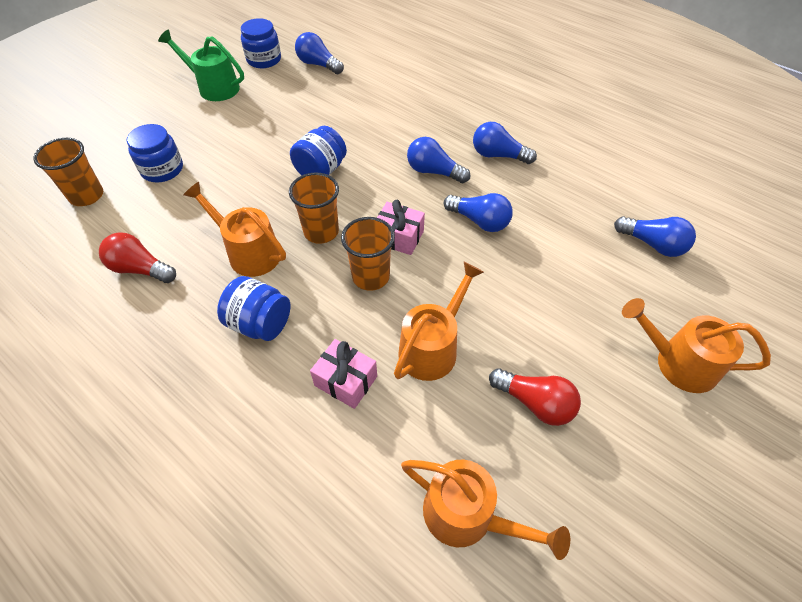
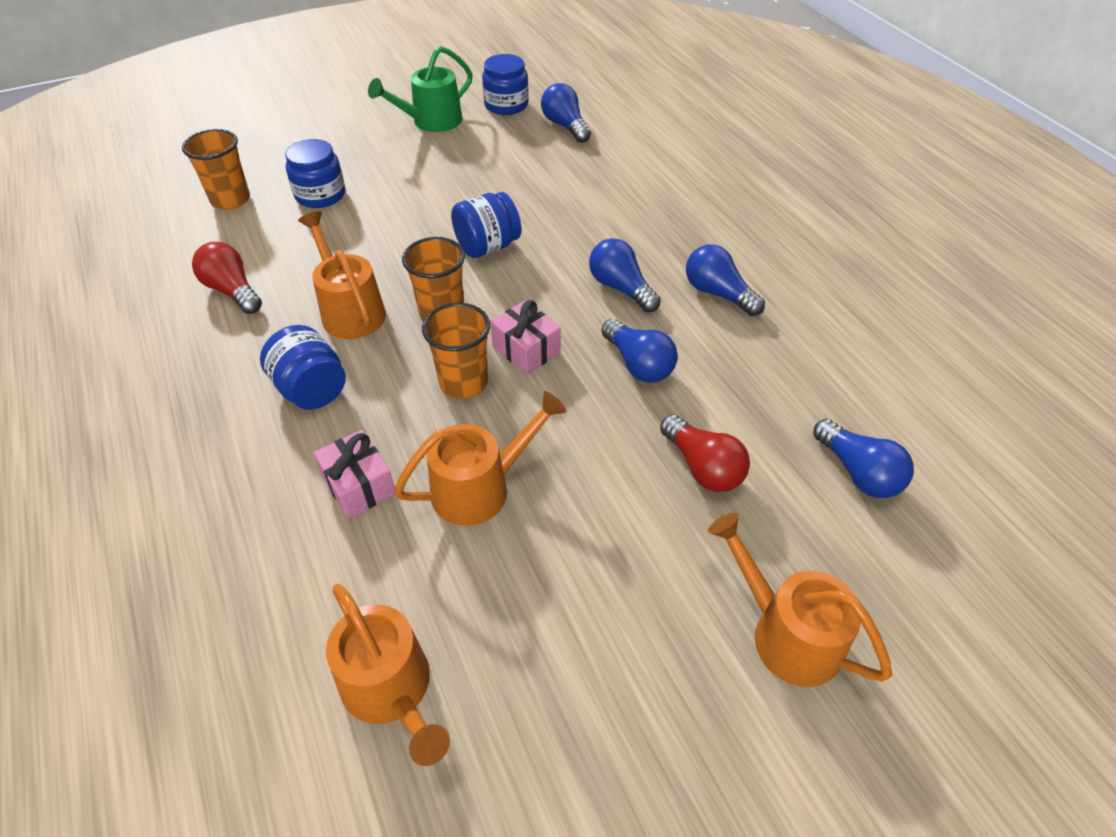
camera: 25 degrees right, 5 degrees down
(214, 87) = (431, 122): green watering can -> green watering can turned 90 degrees counterclockwise
(535, 403) = (559, 601): red light bulb -> red light bulb (702, 467)

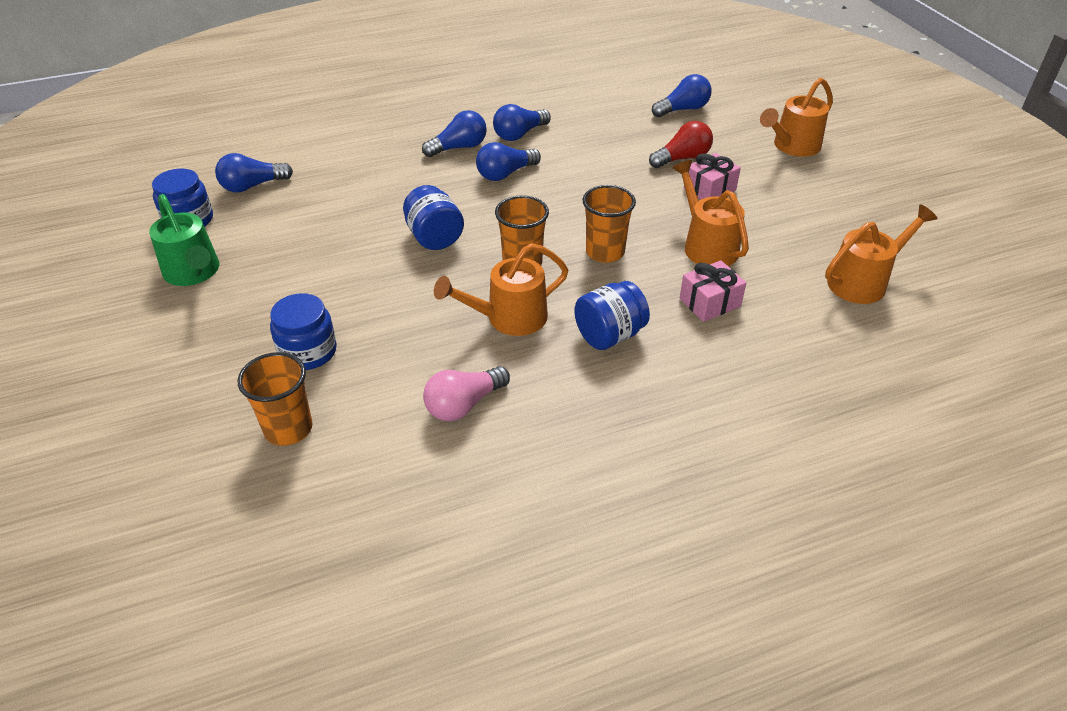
camera: 85 degrees left, 5 degrees down
(232, 291) = (464, 404): red light bulb -> pink light bulb
(526, 350) = (570, 221): pink gift -> pink gift (709, 190)
(638, 364) = (590, 173): blue light bulb -> blue light bulb (459, 147)

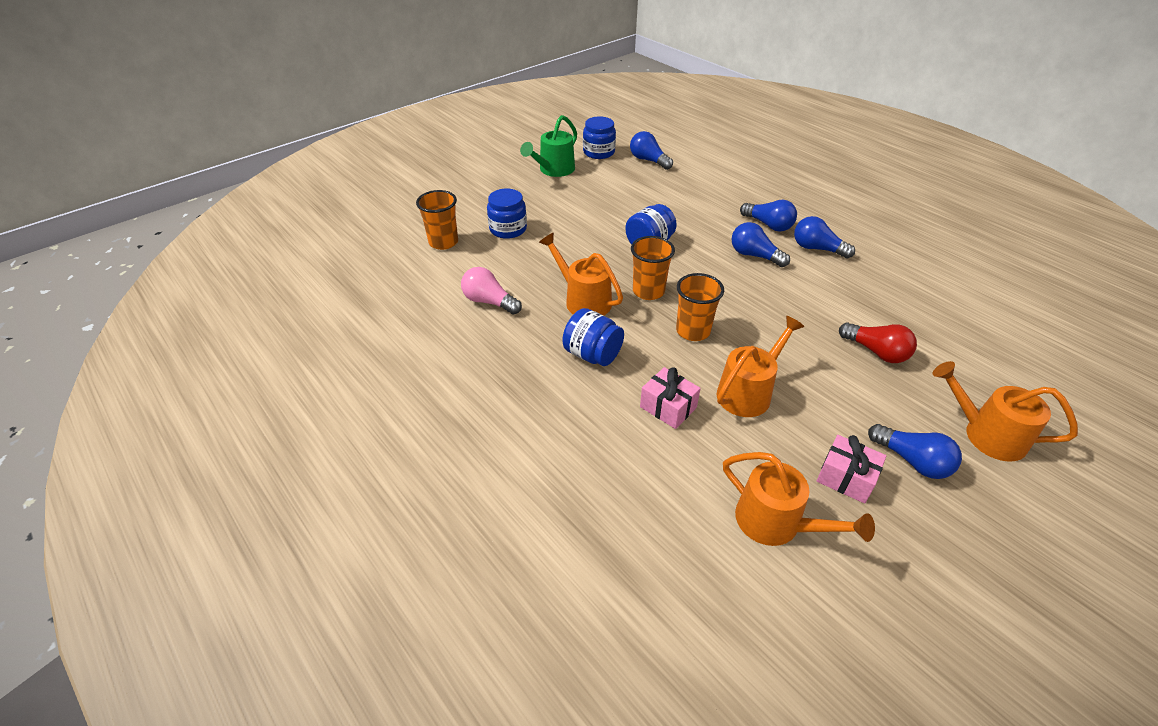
camera: 70 degrees right, 0 degrees up
(683, 109) = (967, 337): blue light bulb -> blue light bulb (912, 461)
(709, 190) = (840, 380): pink gift -> pink gift (846, 478)

